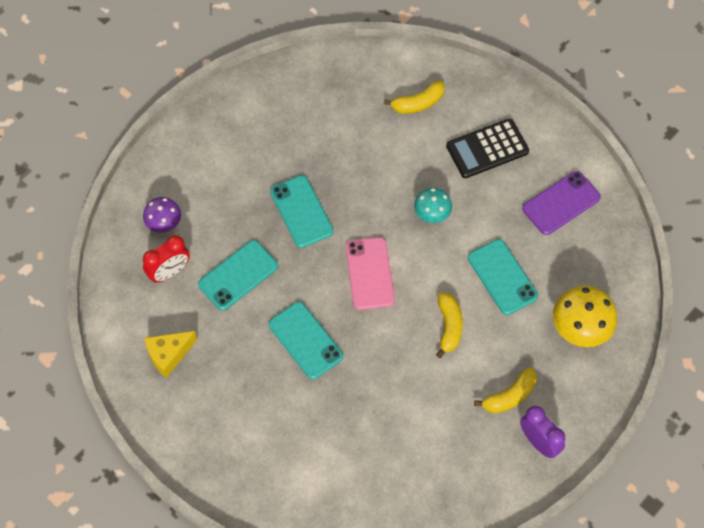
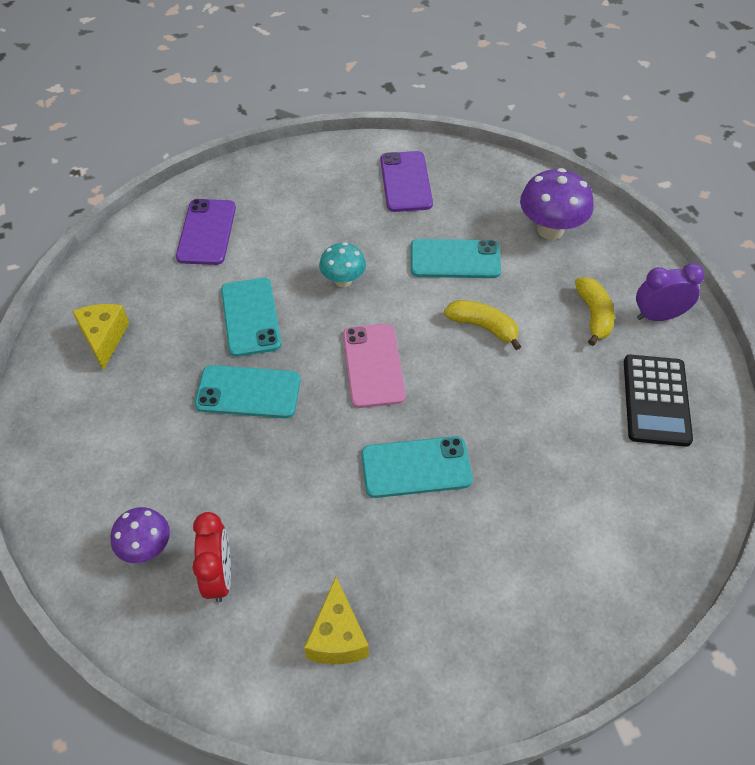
camera: 60 degrees left, 10 degrees down
(238, 275) = (281, 497): turquoise phone -> turquoise phone (250, 317)
(289, 104) = (104, 339): none -> yellow cheese
(369, 273) = (373, 365): pink phone -> pink phone turned 60 degrees clockwise
(418, 103) = (206, 232): yellow banana -> purple phone
(487, 149) = (304, 205): black calculator -> black calculator (656, 400)
(580, 329) = (550, 230): yellow mushroom -> purple mushroom

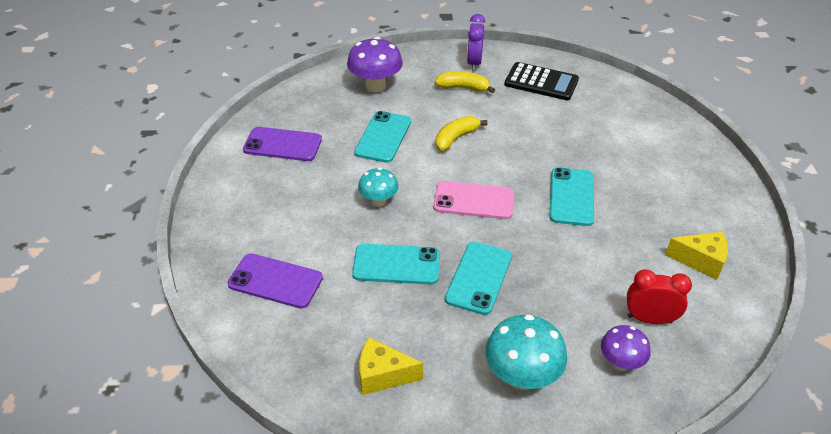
camera: 75 degrees left, 10 degrees down
(115, 453) = (522, 377): none -> turquoise mushroom

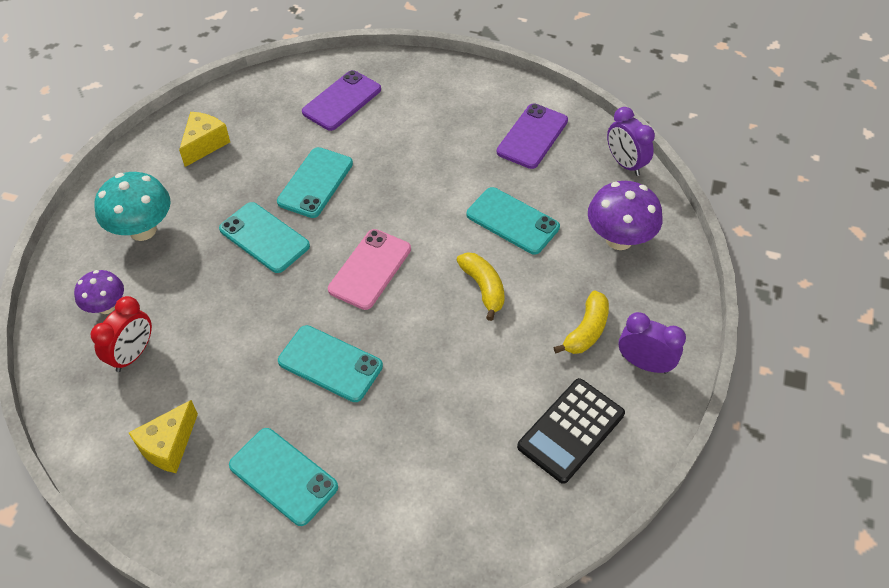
camera: 110 degrees right, 10 degrees up
(296, 94) = (625, 164): none -> purple clock
(378, 201) = (408, 191): turquoise mushroom -> none
(670, 193) = (283, 476): none -> turquoise phone

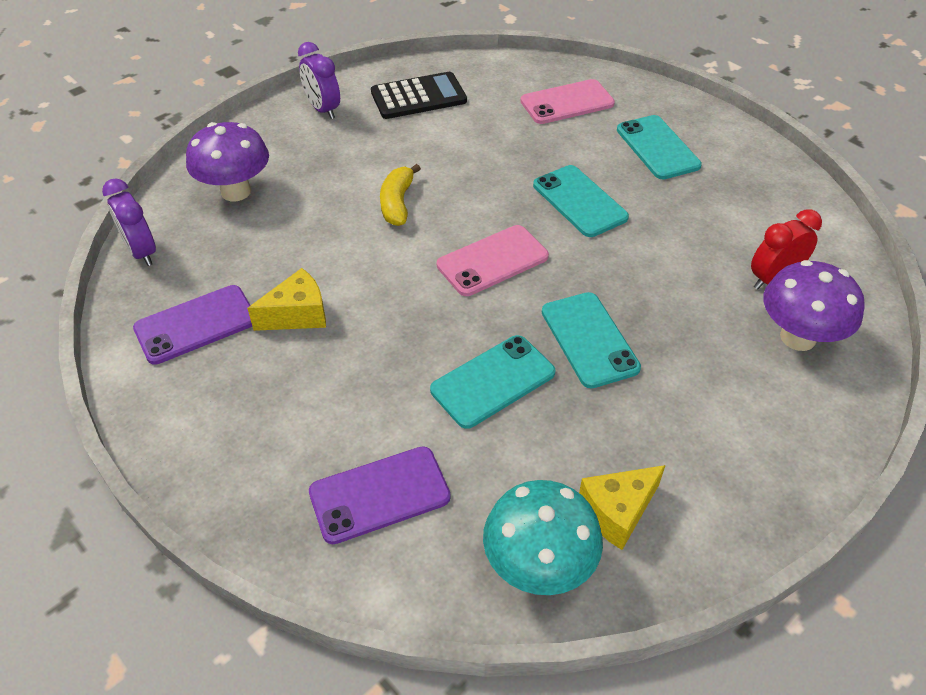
camera: 150 degrees left, 5 degrees down
(106, 306) = (798, 337): purple mushroom -> purple mushroom, size x1.62
(143, 230) = (739, 413): turquoise mushroom -> turquoise mushroom (538, 565)
(168, 445) = (750, 198): yellow cheese -> yellow cheese (297, 315)
(411, 504) = (567, 102): none -> pink phone
(512, 221) = (313, 246): turquoise phone -> none
(586, 330) = (342, 143): yellow banana -> none
(625, 164) = (142, 252): purple clock -> purple clock turned 150 degrees clockwise

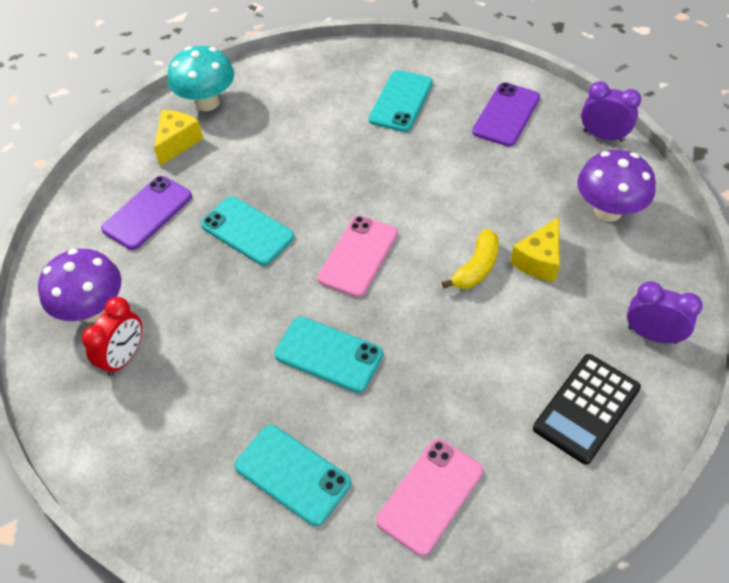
camera: 150 degrees right, 5 degrees up
(297, 315) = (453, 150): yellow cheese -> yellow cheese (539, 260)
(379, 494) = (311, 92): purple phone -> purple phone (147, 213)
(397, 203) = (476, 268): yellow banana -> yellow banana turned 60 degrees clockwise
(493, 381) = (293, 173): turquoise phone -> turquoise phone (401, 101)

